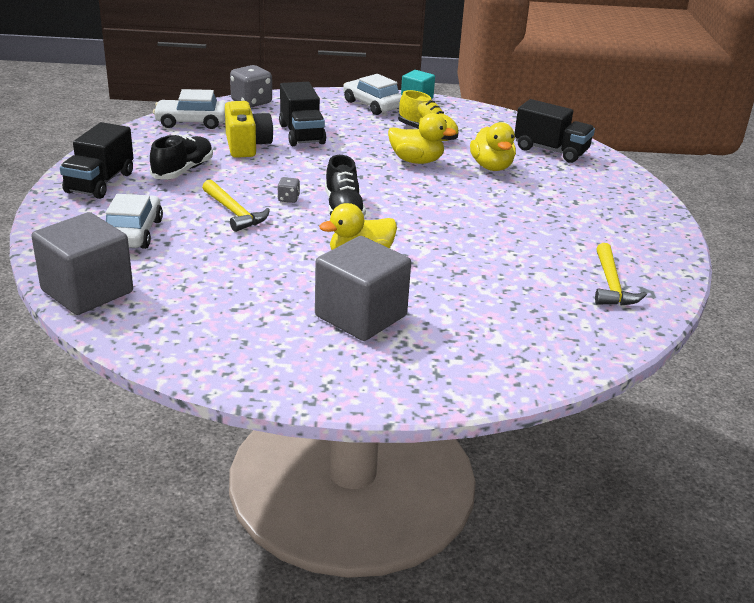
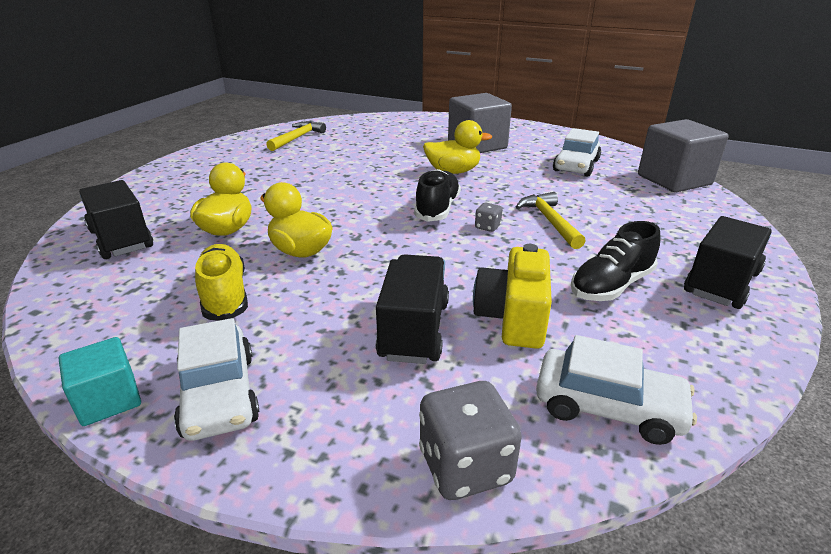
camera: 155 degrees left, 0 degrees up
(133, 233) = (652, 216): white car -> white car (576, 166)

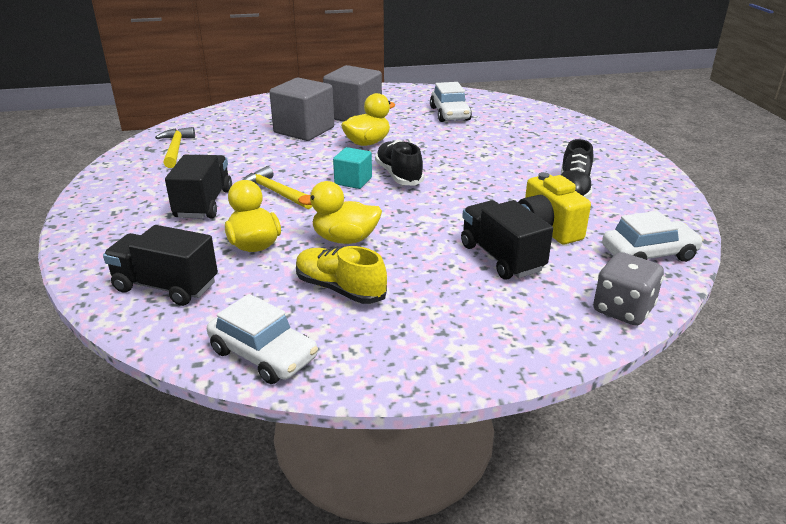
camera: 35 degrees left, 0 degrees up
(109, 400) = (375, 379): turquoise cube -> turquoise cube (353, 181)
(219, 394) = (442, 342): white car -> white car (263, 354)
(487, 227) = (452, 177): grey dice -> none
(550, 221) = (487, 161): yellow hammer -> yellow hammer (275, 192)
(674, 180) = (524, 108): grey cube -> grey cube (304, 130)
(721, 283) = (624, 168): black truck -> black truck (204, 204)

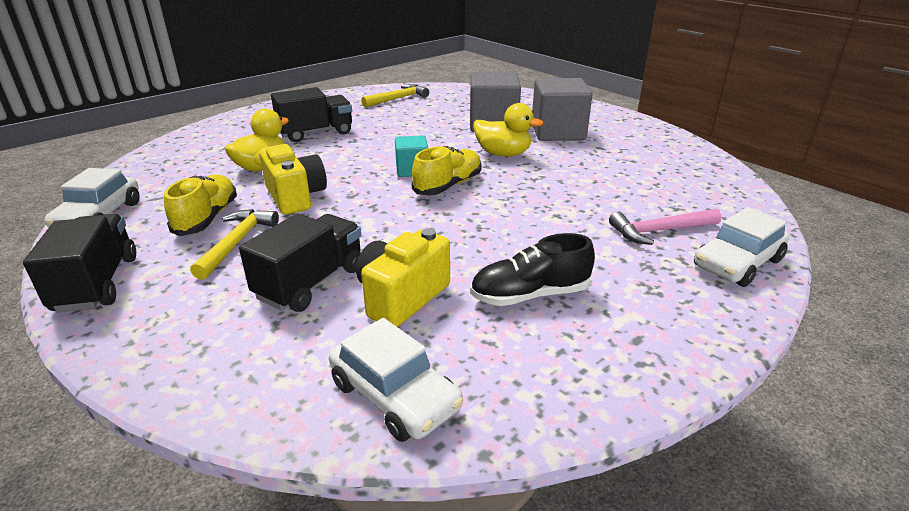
camera: 60 degrees right, 0 degrees up
(166, 286) = (184, 159): black truck -> black truck (97, 283)
(275, 192) = (358, 149): yellow hammer -> yellow hammer (236, 243)
(345, 239) = (295, 197): yellow duck -> yellow camera
(399, 175) = (448, 185): black shoe -> yellow shoe
(450, 114) = (640, 171): white car -> white car (737, 263)
(531, 135) = (660, 231): none -> pink hammer
(623, 310) = (230, 396): grey dice -> none

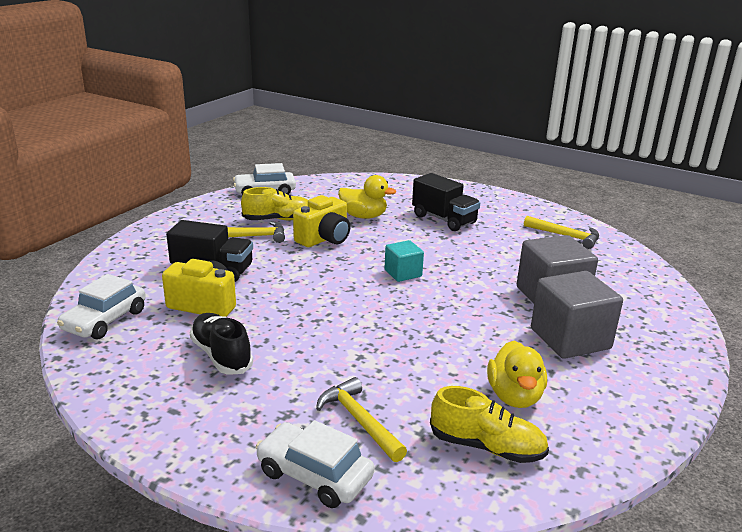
camera: 70 degrees right, 5 degrees down
(97, 283) = (194, 214): black truck -> none
(448, 185) = (384, 294): yellow shoe -> yellow shoe (487, 447)
(503, 154) = (476, 312): yellow duck -> yellow duck (514, 396)
(660, 231) = (359, 421): pink hammer -> yellow hammer

